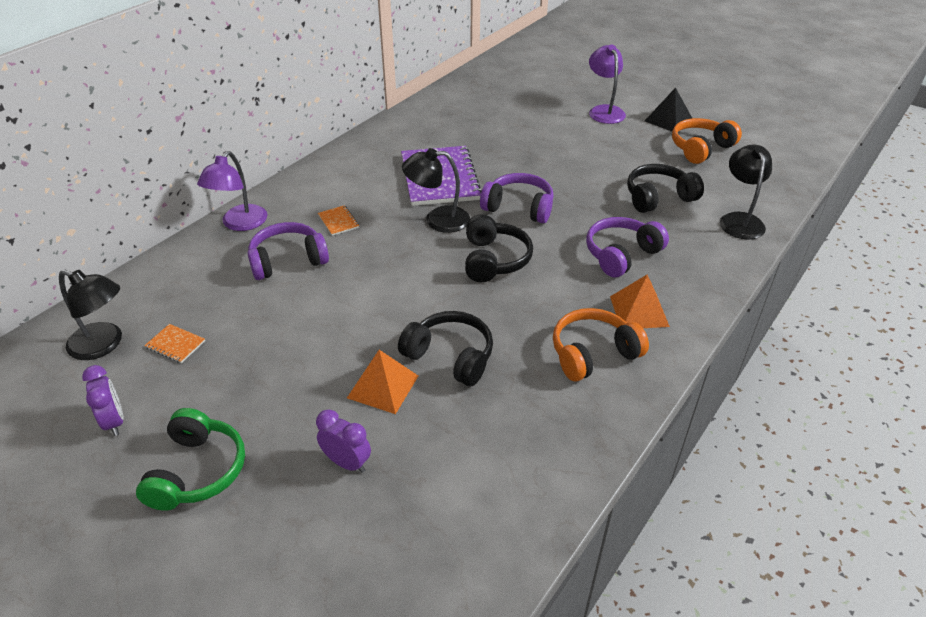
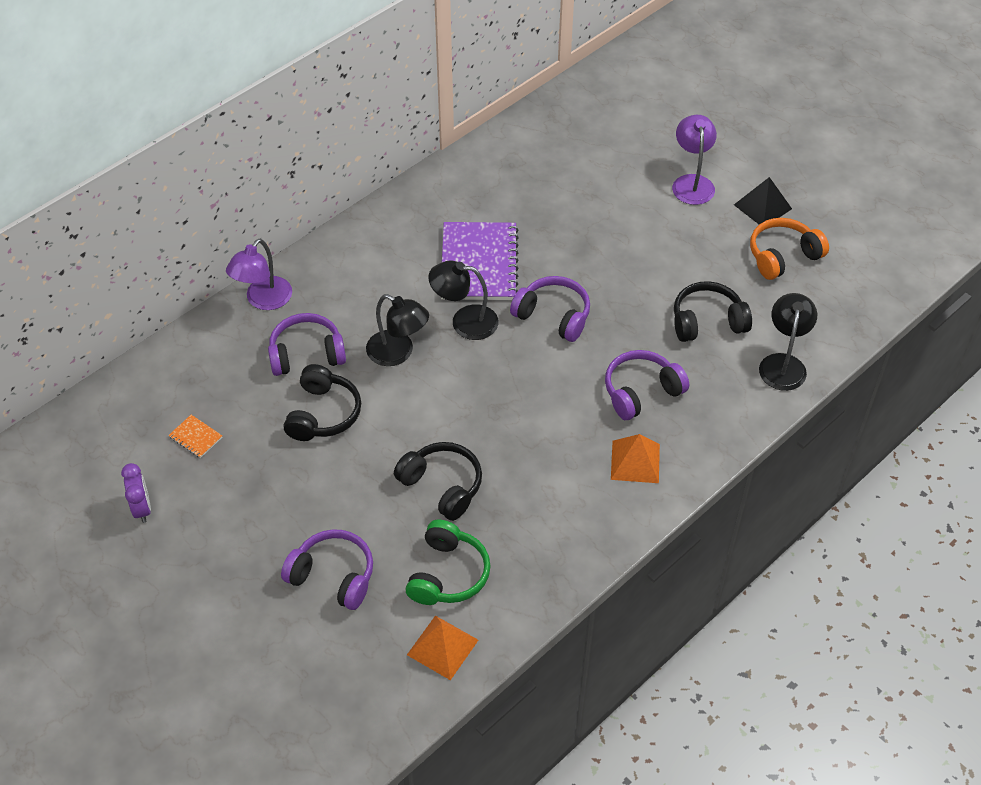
camera: 10 degrees right, 10 degrees up
(104, 345) = (132, 428): black lamp -> black lamp (398, 353)
(197, 471) = (209, 565): green headphones -> green headphones (447, 574)
(338, 221) = (363, 310): orange notebook -> none
(347, 462) = (333, 576): purple clock -> purple headphones
(383, 386) = (375, 508): orange pyramid -> orange pyramid (442, 647)
(494, 260) = (510, 381): black headphones -> black headphones (323, 414)
(593, 354) = (575, 502): orange headphones -> none

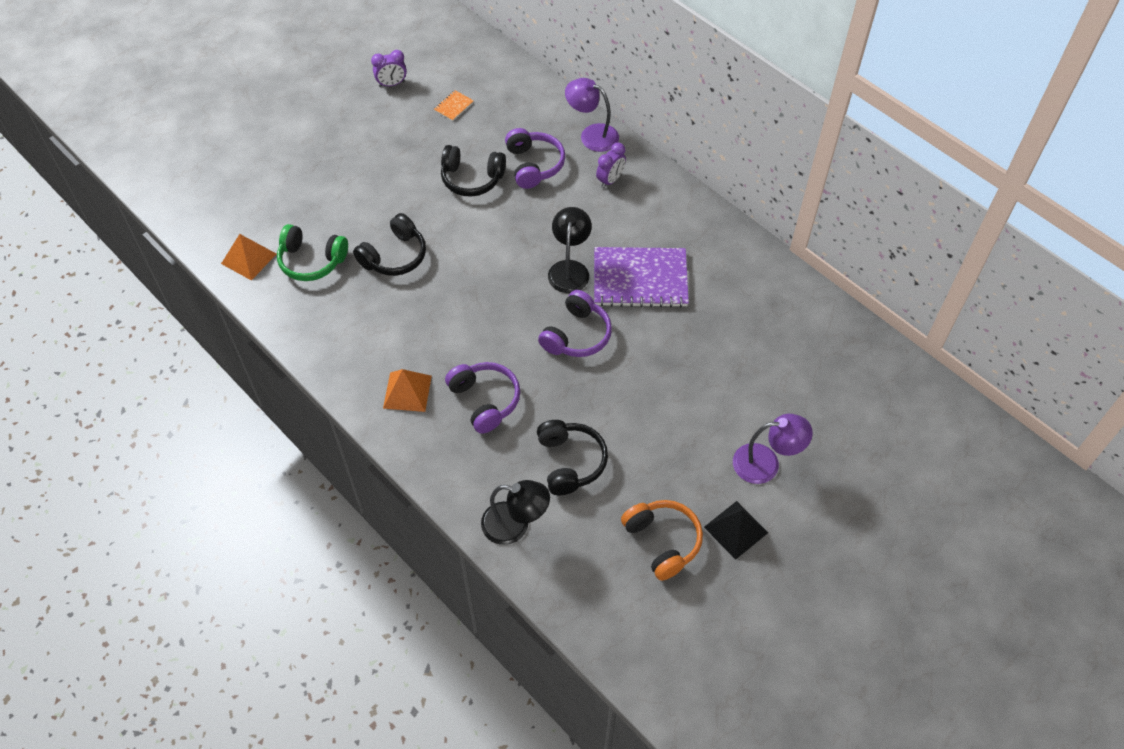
camera: 90 degrees right, 5 degrees up
(333, 576) = (319, 192): purple headphones -> none
(337, 285) = (610, 180): none -> purple clock
(398, 353) = (534, 224): black lamp -> none

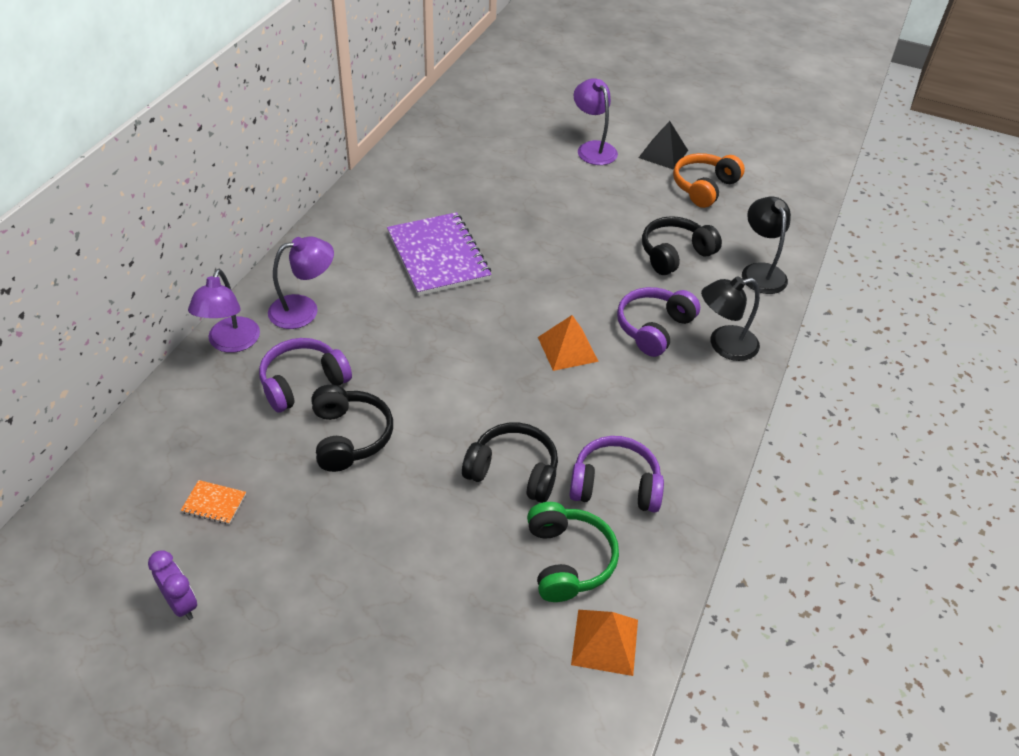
camera: 115 degrees left, 10 degrees down
(407, 391) = (686, 391): orange pyramid -> orange pyramid (567, 349)
(569, 269) = (452, 310): black lamp -> black lamp (724, 345)
(576, 335) = (534, 284): purple headphones -> purple headphones (615, 485)
(610, 180) = (304, 309): purple clock -> purple lamp

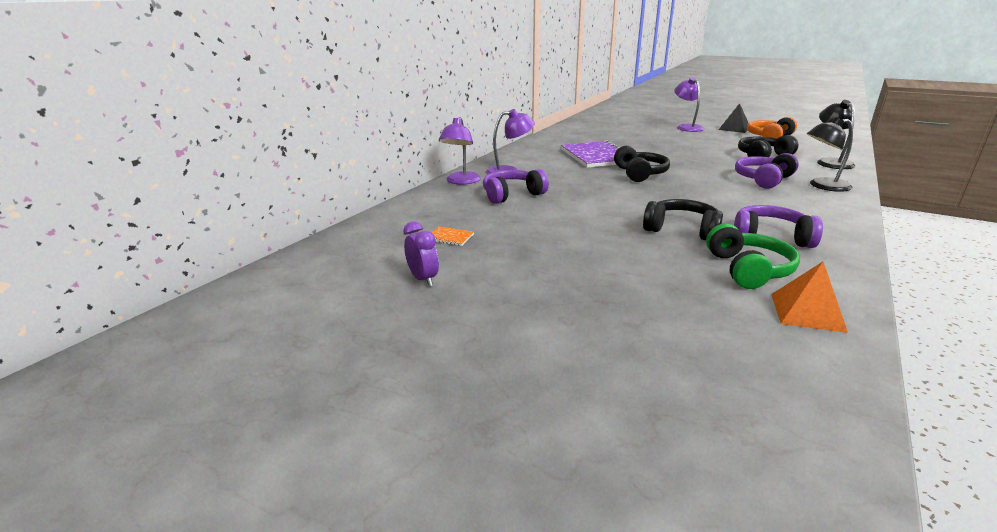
camera: 10 degrees right, 20 degrees down
(349, 437) = (549, 214): black headphones -> black headphones (639, 174)
(567, 349) = (702, 186): orange pyramid -> none

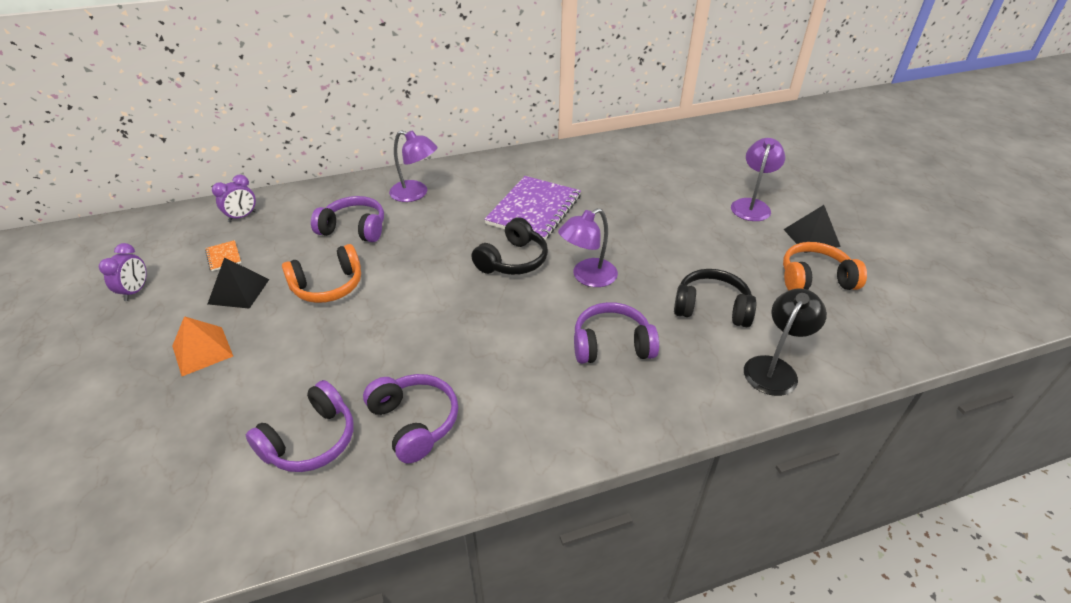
camera: 40 degrees right, 15 degrees up
(407, 218) = (242, 216): none -> purple clock
(461, 181) = (356, 188): purple lamp -> purple lamp (587, 277)
(512, 244) = (238, 291): none -> black pyramid
(567, 219) = (328, 286): none -> orange headphones
(681, 230) = (372, 360): black headphones -> none
(748, 269) = (310, 440): green headphones -> purple headphones
(807, 312) = (242, 514): orange pyramid -> orange pyramid (202, 351)
(822, 186) = (651, 397): black lamp -> none

